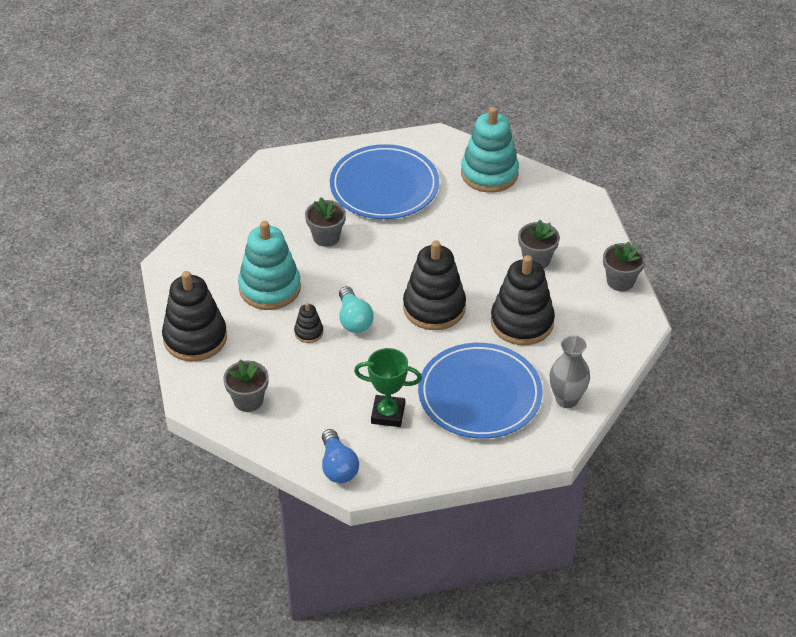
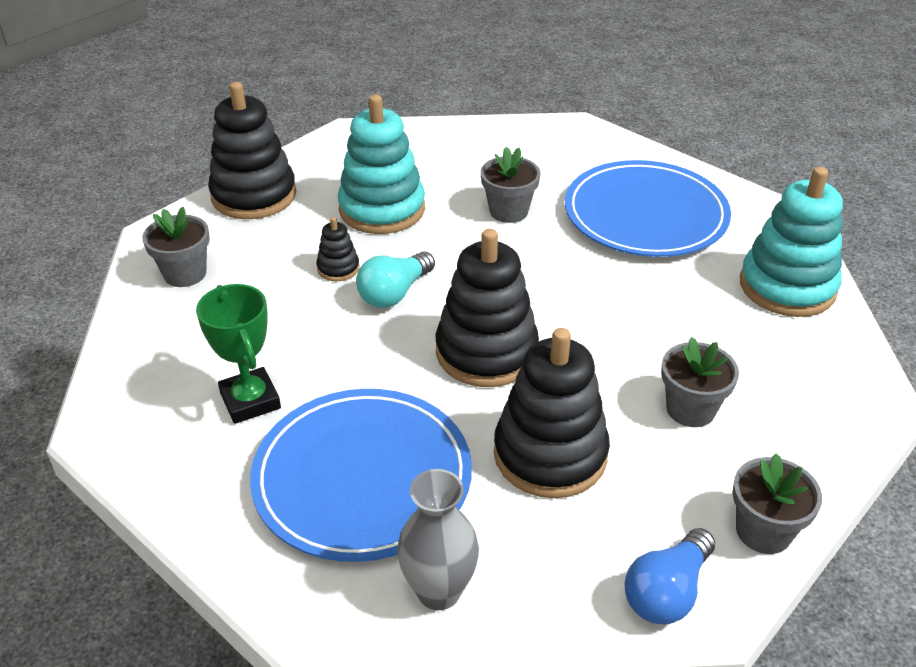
camera: 55 degrees right, 5 degrees down
(338, 466) = (119, 398): blue light bulb -> blue light bulb (667, 592)

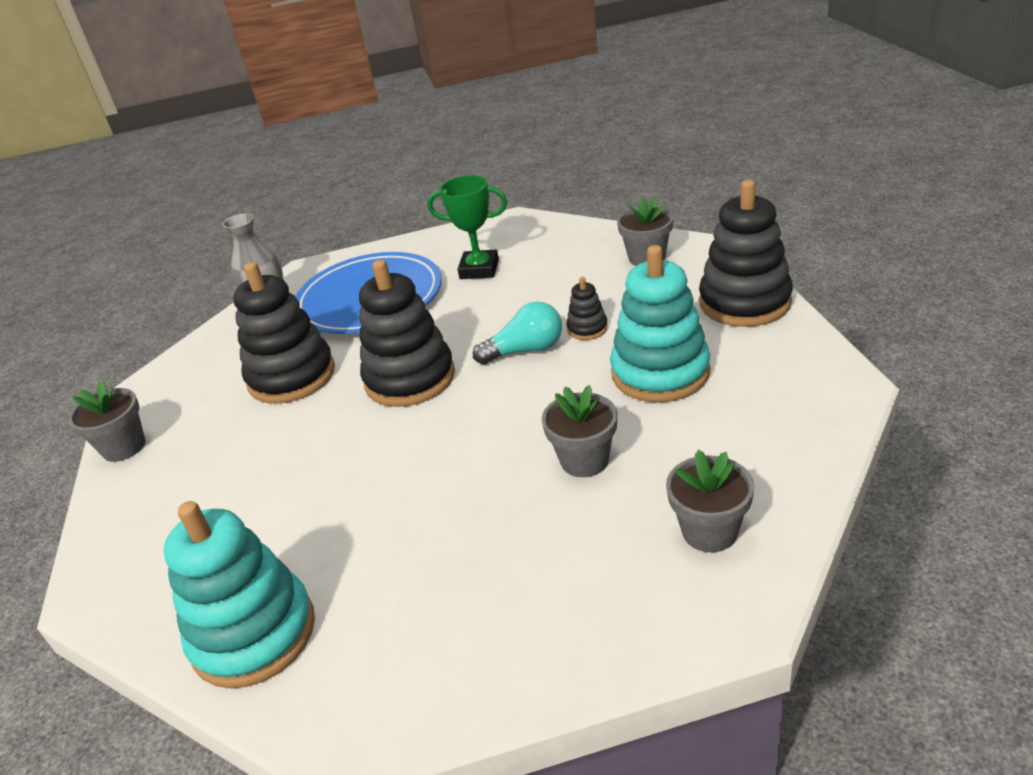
camera: 130 degrees right, 5 degrees down
(394, 293) = (525, 350): turquoise light bulb -> turquoise light bulb turned 90 degrees clockwise
(645, 215) = (479, 577): blue plate -> none
(667, 592) = (158, 386): blue light bulb -> none
(690, 409) = (234, 464): grey flower pot -> grey flower pot (709, 531)

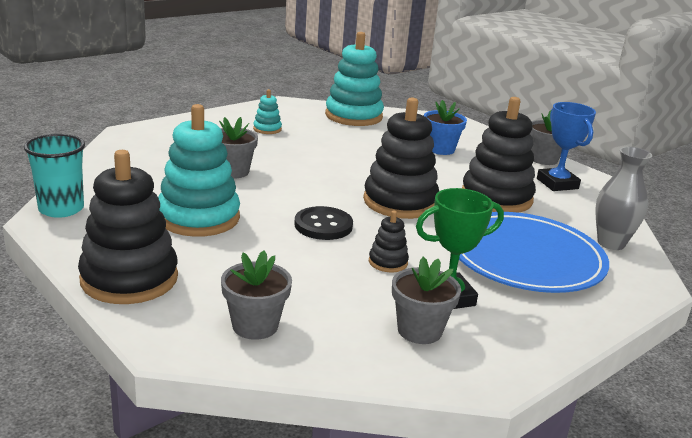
camera: 145 degrees right, 10 degrees down
(187, 394) = (557, 184): none -> blue trophy
(231, 489) = (440, 149): none -> blue flower pot
(461, 595) = (267, 129): none -> turquoise stacking toy
(525, 350) = (323, 225): turquoise light bulb -> black button
(587, 328) = (280, 245): black stacking toy -> black stacking toy (388, 262)
(709, 531) = (146, 152): grey flower pot -> grey flower pot (419, 330)
(831, 401) = (61, 209): none -> turquoise cup

